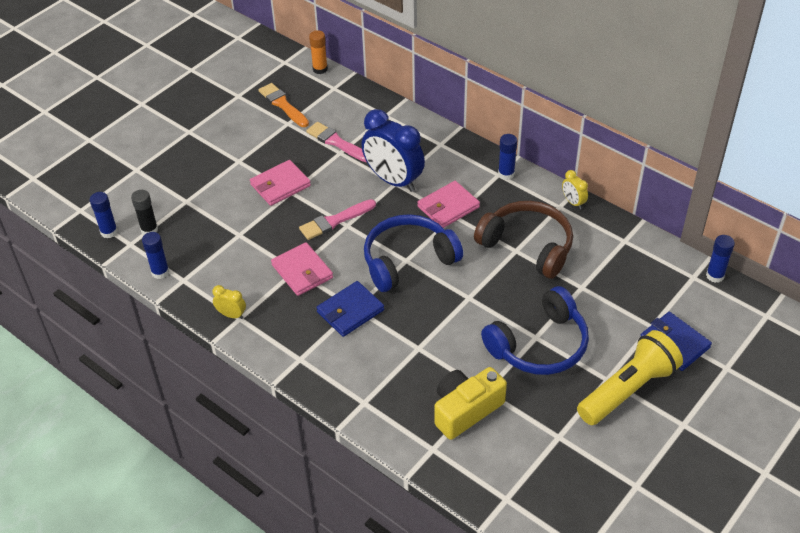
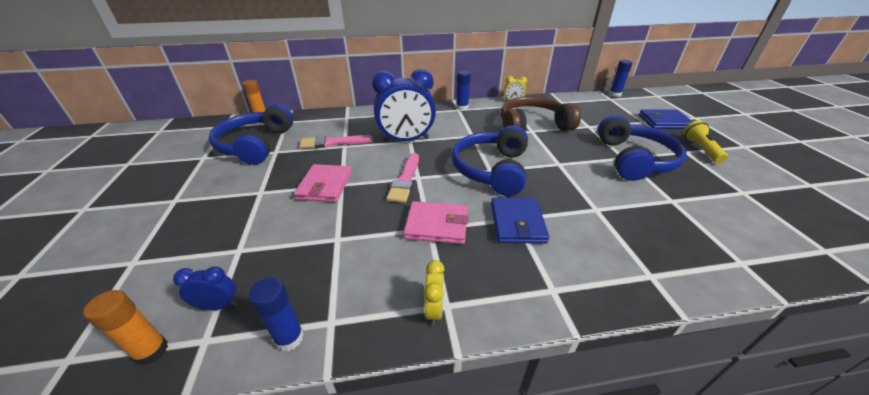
camera: 50 degrees left, 10 degrees down
(109, 232) = (151, 351): blue glue stick -> orange glue stick
(149, 230) = (218, 305): black glue stick -> blue clock
(231, 315) = (434, 309): yellow clock -> yellow clock turned 120 degrees clockwise
(283, 104) = (255, 145): orange brush -> blue headphones
(448, 207) = (461, 134): pink wallet -> none
(465, 410) = (692, 220): yellow camera -> none
(628, 389) = (700, 149): yellow flashlight -> yellow flashlight, size x0.58

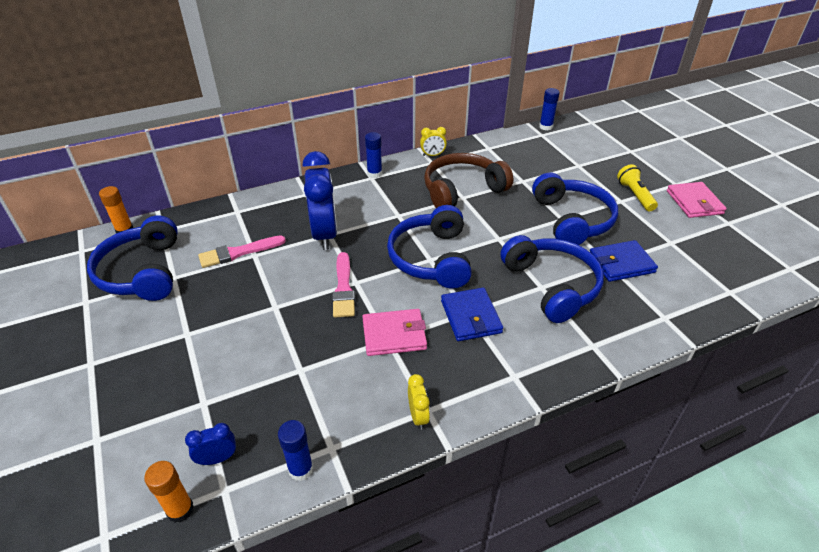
camera: 15 degrees left, 5 degrees up
(325, 185) = (257, 312): pink wallet -> pink wallet (694, 202)
(406, 140) = (325, 234): blue clock -> blue clock turned 75 degrees counterclockwise
(608, 209) = (552, 285): none -> blue headphones
(664, 122) = (599, 162): blue wallet -> blue wallet (621, 263)

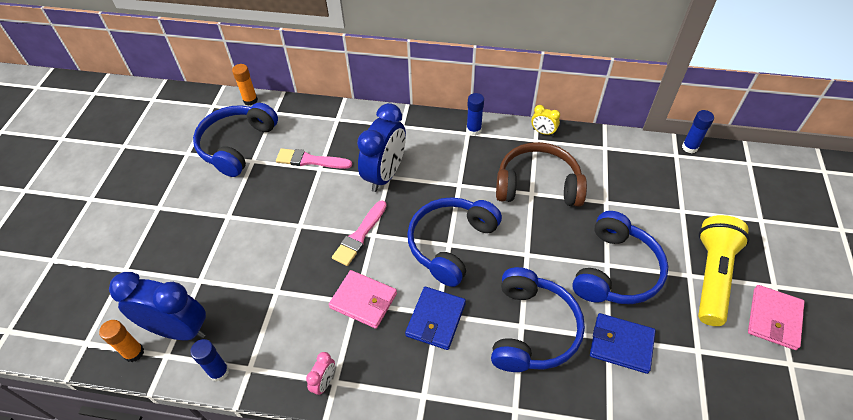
camera: 35 degrees right, 10 degrees up
(218, 458) = (178, 329): blue clock -> blue clock, size x2.25
(418, 416) = (324, 382): yellow clock -> pink clock
(635, 195) = (712, 276): yellow flashlight -> yellow flashlight, size x1.72

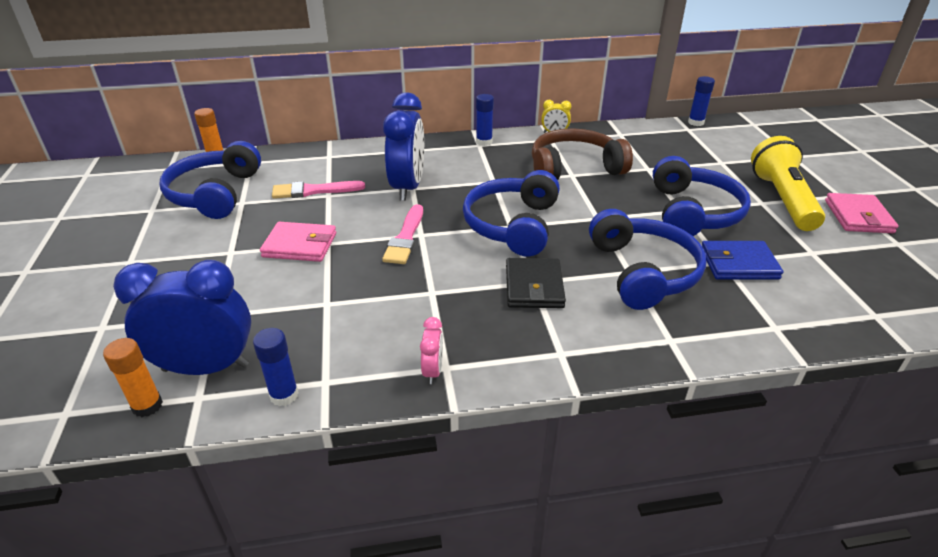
camera: 20 degrees left, 15 degrees down
(363, 300) = (440, 289): pink wallet -> pink wallet (300, 245)
(436, 319) = (534, 286): blue wallet -> black wallet

